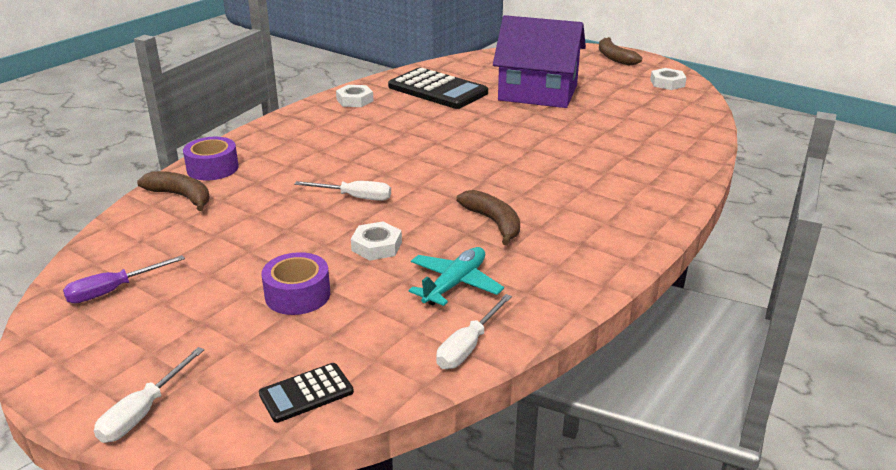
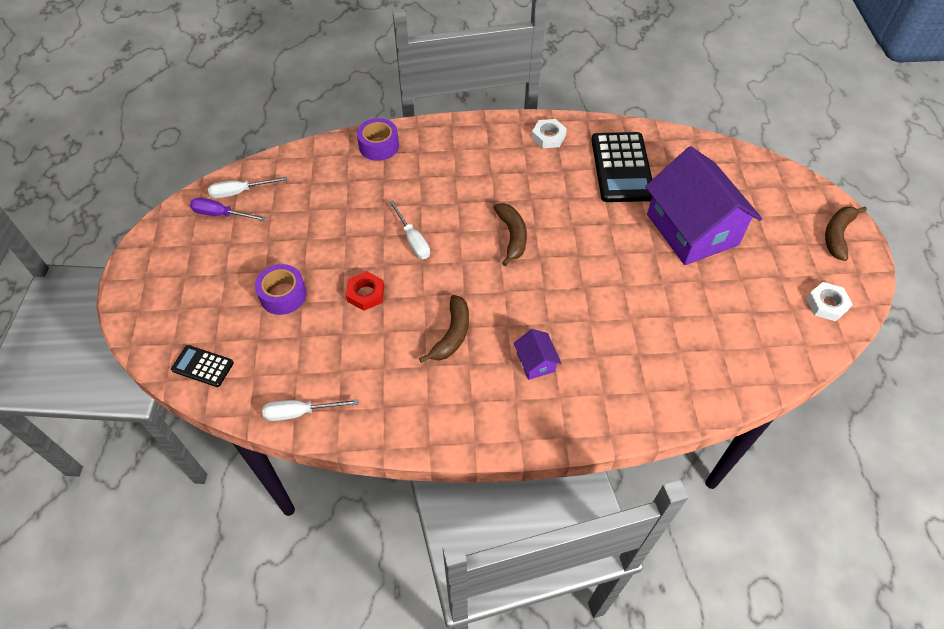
camera: 50 degrees right, 25 degrees up
(143, 412) = (141, 311): white screwdriver -> white screwdriver (240, 192)
(181, 196) = (333, 160): brown banana -> brown banana (512, 236)
(376, 246) = (365, 294): white nut -> red nut
(455, 284) = (359, 362): turquoise plane -> none
(578, 198) = (536, 362): none -> purple house

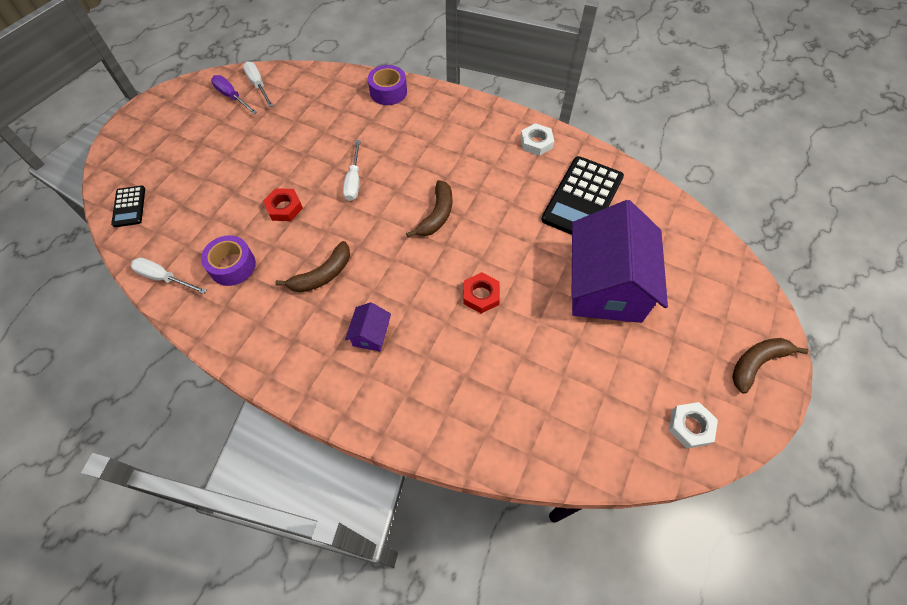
camera: 30 degrees right, 5 degrees up
(202, 366) = (129, 206): black calculator -> black calculator turned 150 degrees counterclockwise
(240, 192) = (258, 85): white screwdriver -> white screwdriver turned 45 degrees clockwise
(283, 295) = (225, 179): purple tape -> purple tape (232, 266)
(601, 284) = (481, 295): none -> red nut

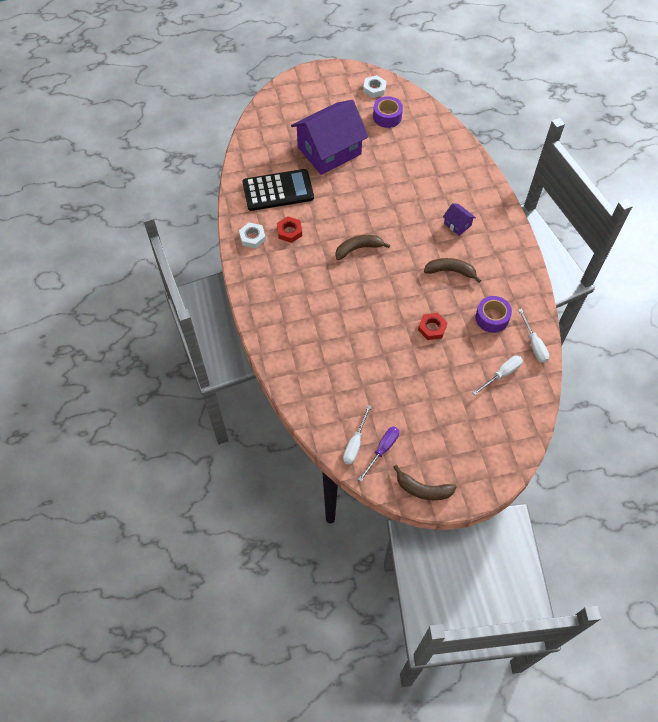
camera: 130 degrees left, 0 degrees up
(129, 206) = (520, 414): black calculator -> none
(232, 97) = (382, 450): purple screwdriver -> purple screwdriver turned 150 degrees counterclockwise
(354, 181) = (376, 308): white screwdriver -> white screwdriver (502, 374)
(371, 334) = (457, 224): purple house -> purple house turned 75 degrees clockwise
(388, 92) = (282, 352): purple tape -> purple tape (387, 117)
(481, 295) = (388, 195): red nut -> red nut (289, 231)
(756, 363) = (317, 81): brown banana -> brown banana (423, 489)

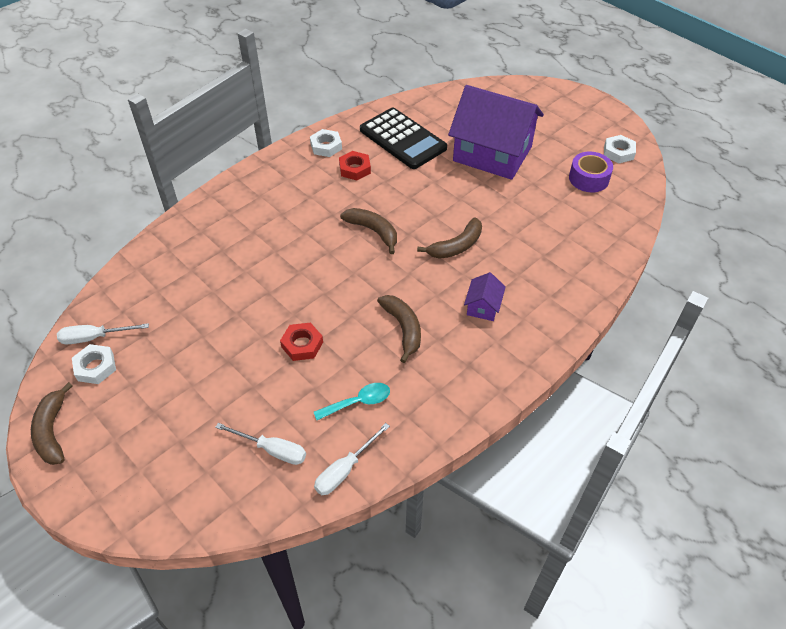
camera: 60 degrees right, 10 degrees down
(382, 450) = (95, 367): purple screwdriver -> white nut
(400, 212) = (456, 246): none -> brown banana
(492, 318) = (358, 402): purple tape -> turquoise spoon

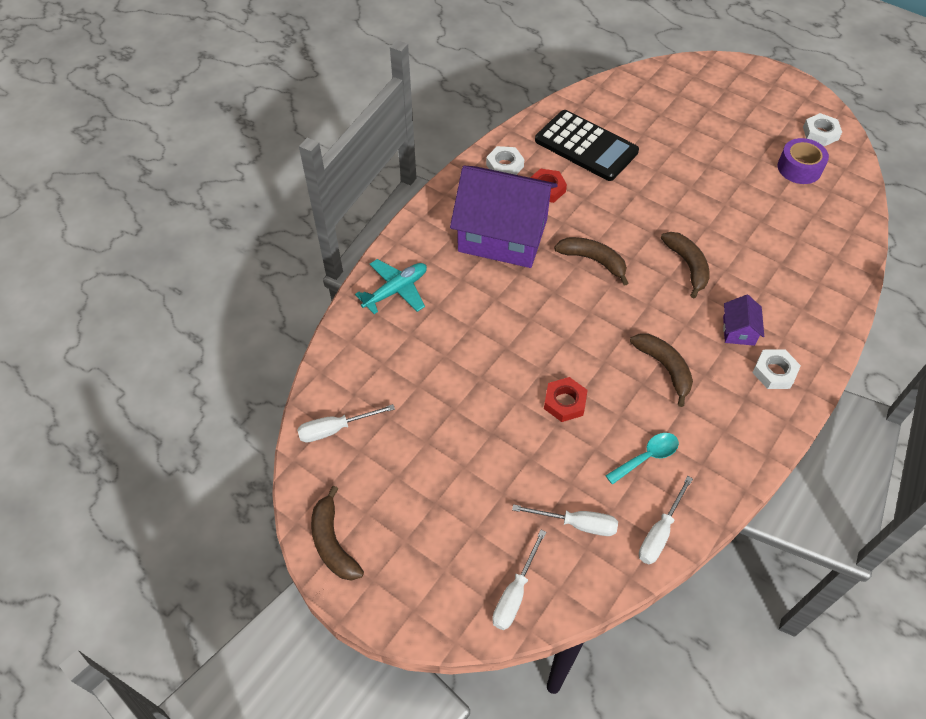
camera: 10 degrees left, 5 degrees up
(95, 367) = (350, 462): white nut -> white nut (774, 372)
(192, 501) = (515, 593): none -> white screwdriver
(193, 233) = (396, 290): none -> turquoise plane
(456, 246) = (687, 266): brown banana -> brown banana turned 60 degrees counterclockwise
(492, 154) = (688, 152): purple house -> purple house (502, 235)

